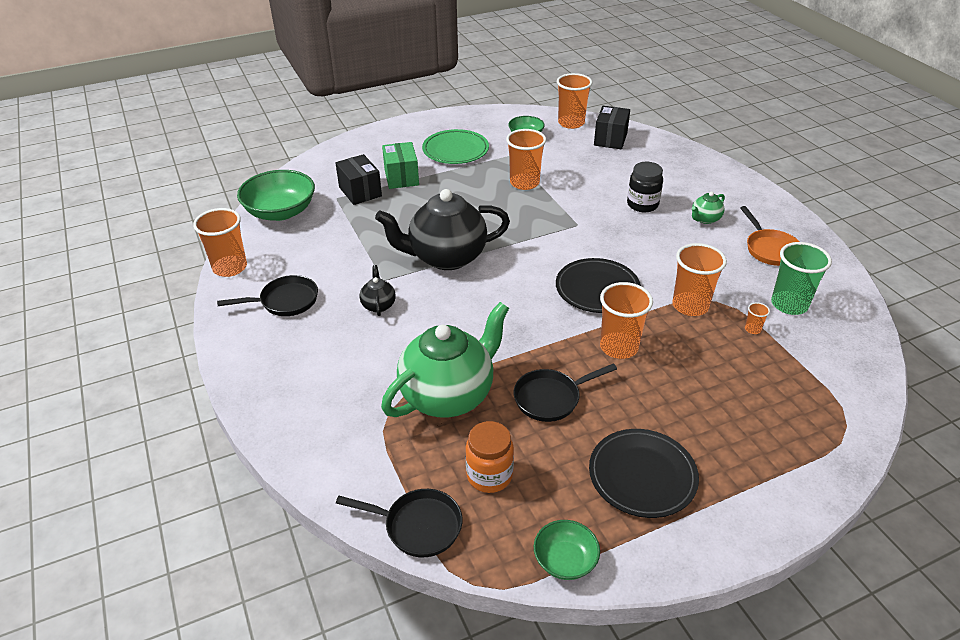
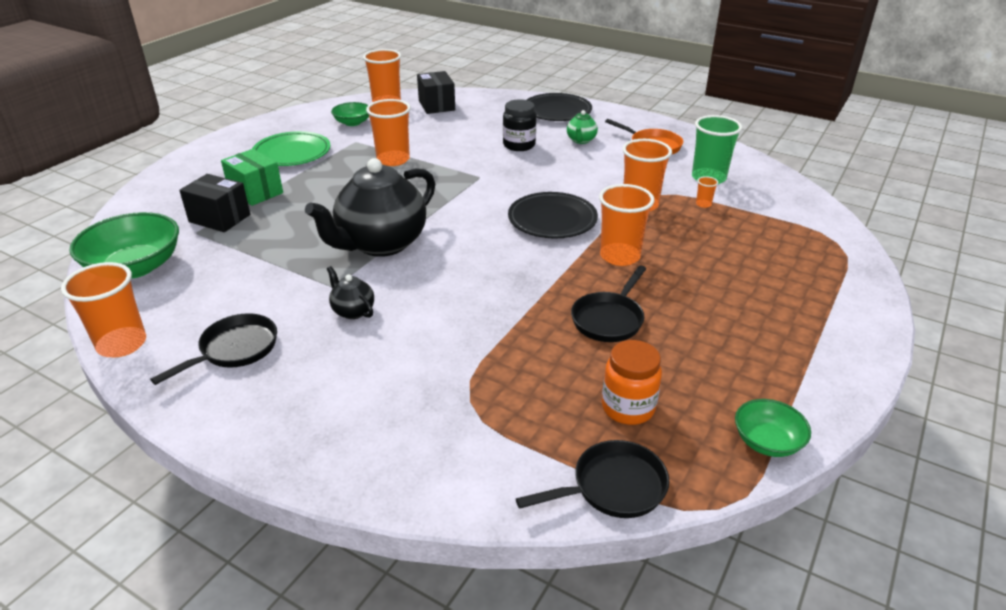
camera: 35 degrees left, 5 degrees down
(448, 395) = (514, 359): green teapot -> none
(642, 476) = (748, 344): black plate -> black plate (557, 111)

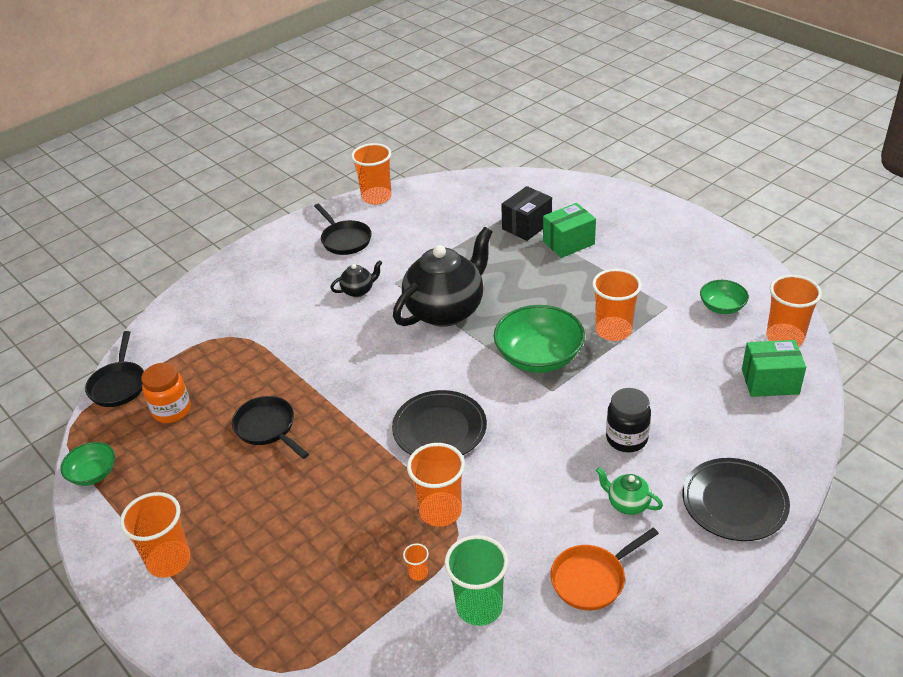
camera: 110 degrees right, 5 degrees up
(135, 267) = (468, 193): green bowl -> green bowl (539, 357)
(292, 153) = (648, 263): green plate -> none
(381, 244) = (446, 310): black teapot -> black teapot turned 75 degrees clockwise
(437, 105) = (770, 381): black box -> green box
(620, 256) = (351, 462): orange cup -> orange cup (169, 561)

